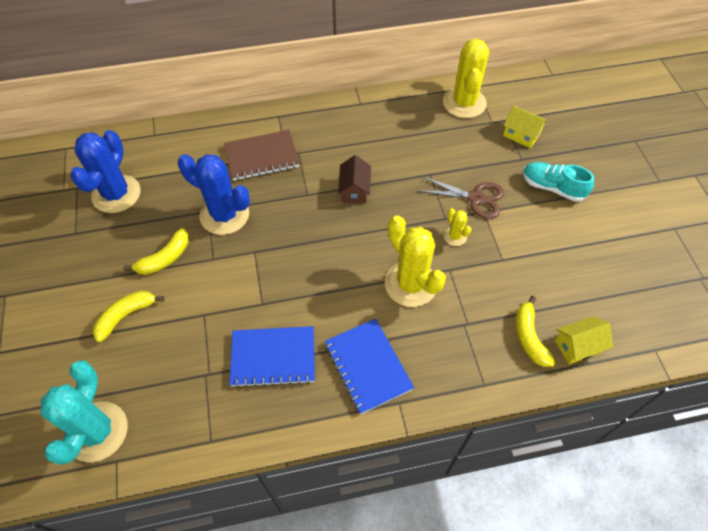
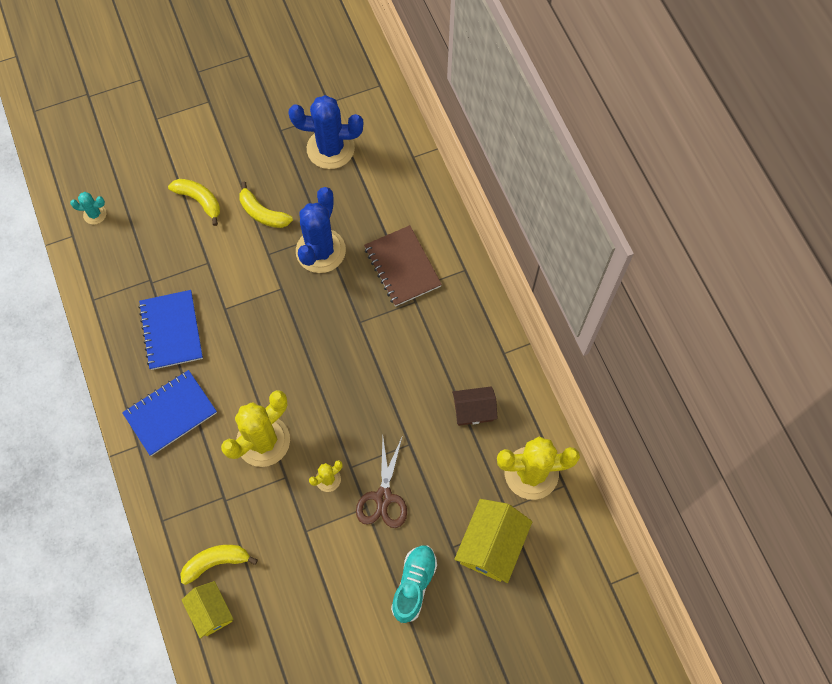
camera: 80 degrees right, 10 degrees up
(97, 431) = (95, 214): turquoise cactus -> turquoise cactus, size x0.47
(354, 190) = (373, 368): brown house -> brown house (473, 410)
(521, 135) = (491, 545): yellow house -> yellow house, size x1.56

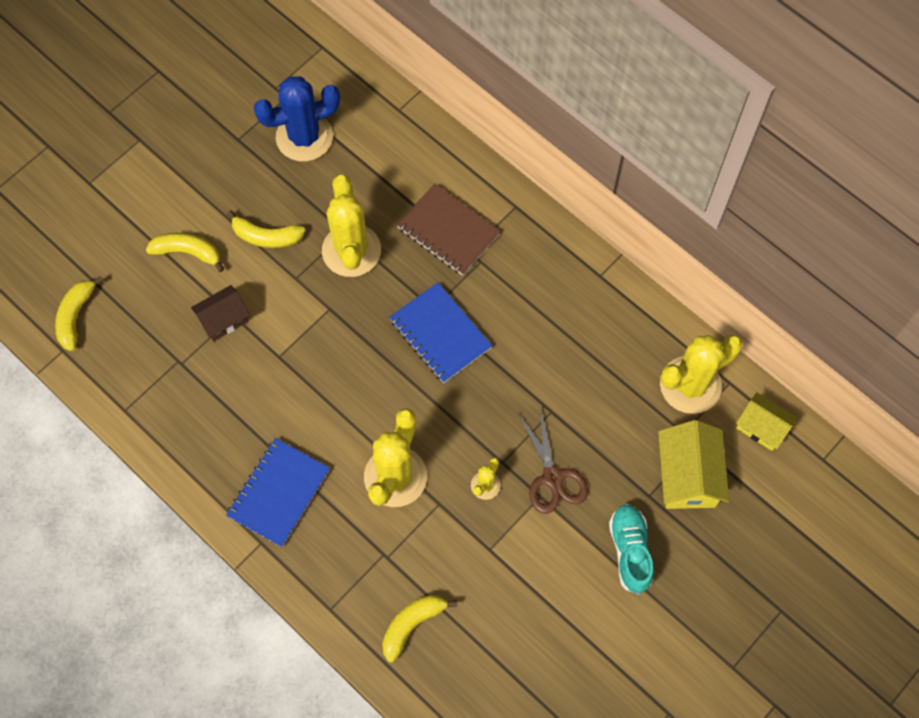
camera: 25 degrees left, 0 degrees up
(95, 214) = (76, 316): turquoise cactus -> yellow banana
(171, 331) = (232, 405): blue notebook -> blue notebook (440, 334)
(211, 611) = (434, 677): yellow house -> yellow house (761, 427)
(320, 251) = (351, 250): blue cactus -> yellow cactus
(473, 410) = (599, 348): brown house -> brown house (223, 319)

